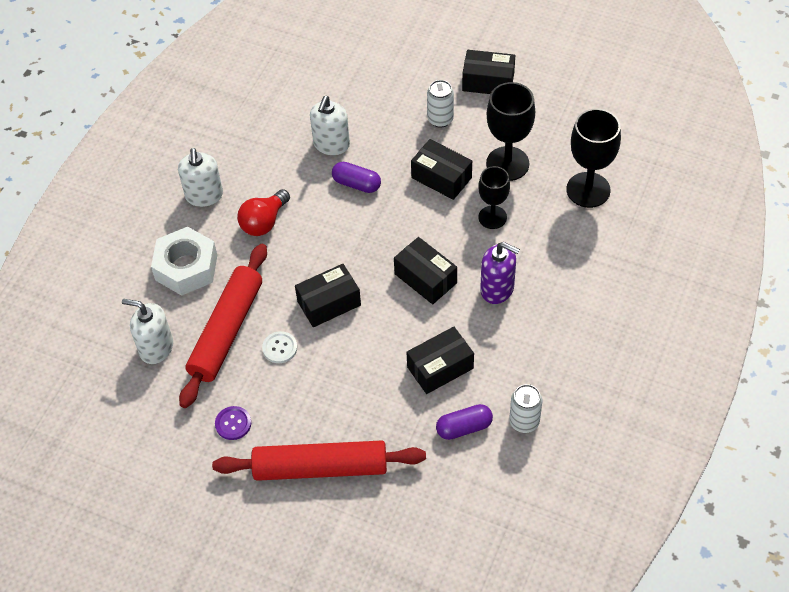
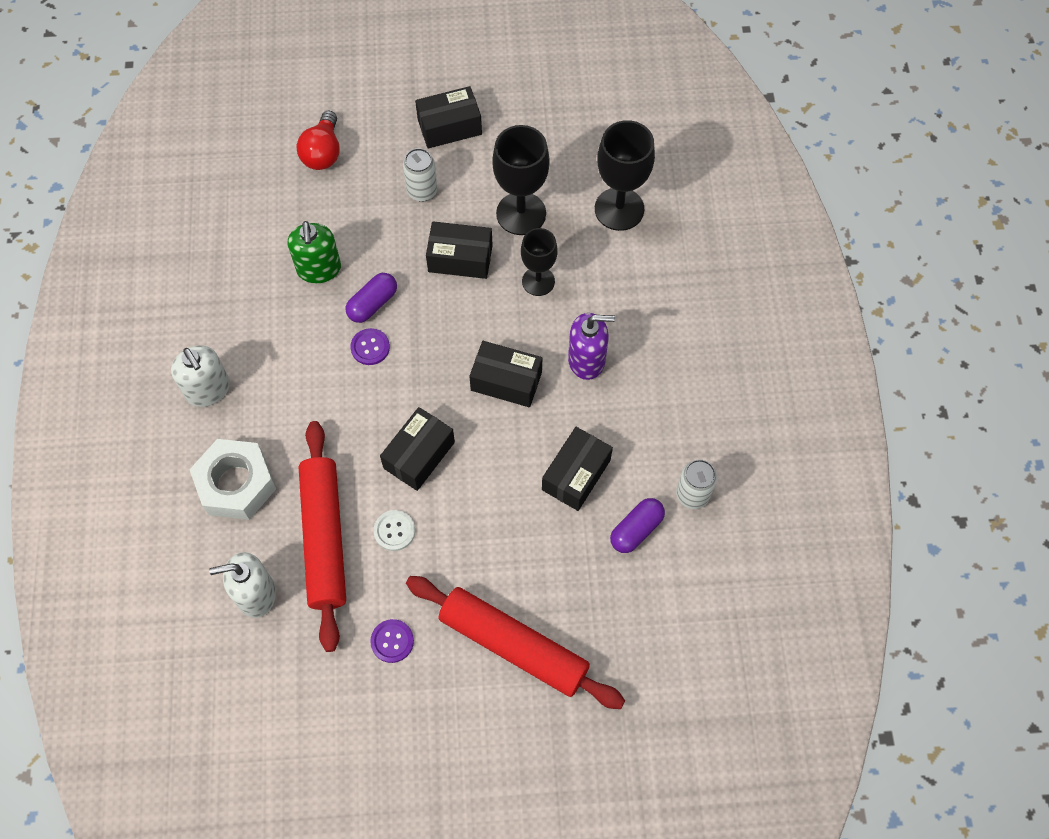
camera: 30 degrees left, 10 degrees up
(264, 222) = (294, 392): red light bulb -> red light bulb (323, 152)
(320, 467) = (513, 645): red rolling pin -> red rolling pin turned 60 degrees clockwise
(331, 144) = (319, 269): white soap dispenser -> green soap dispenser
(337, 213) = (370, 347): none -> purple button
(356, 184) = (372, 304): purple capsule -> purple capsule turned 45 degrees counterclockwise

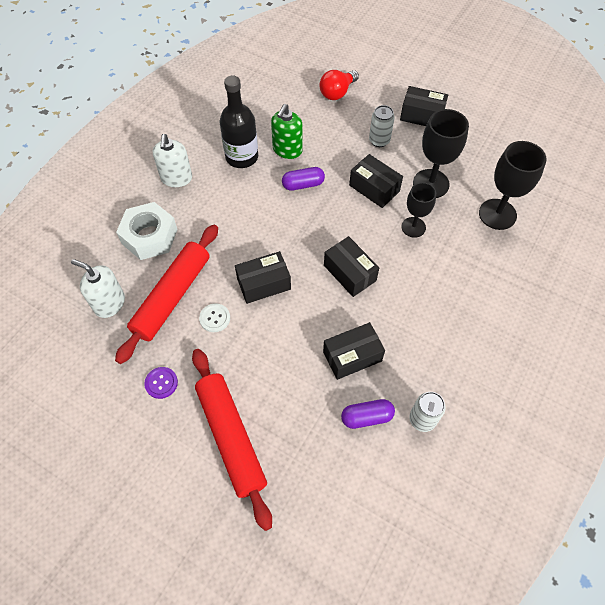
camera: 35 degrees right, 5 degrees down
(269, 312) = (242, 157): none -> black bottle
(370, 347) = (283, 207): purple button -> none
(586, 360) = (411, 290): purple soap dispenser -> none

